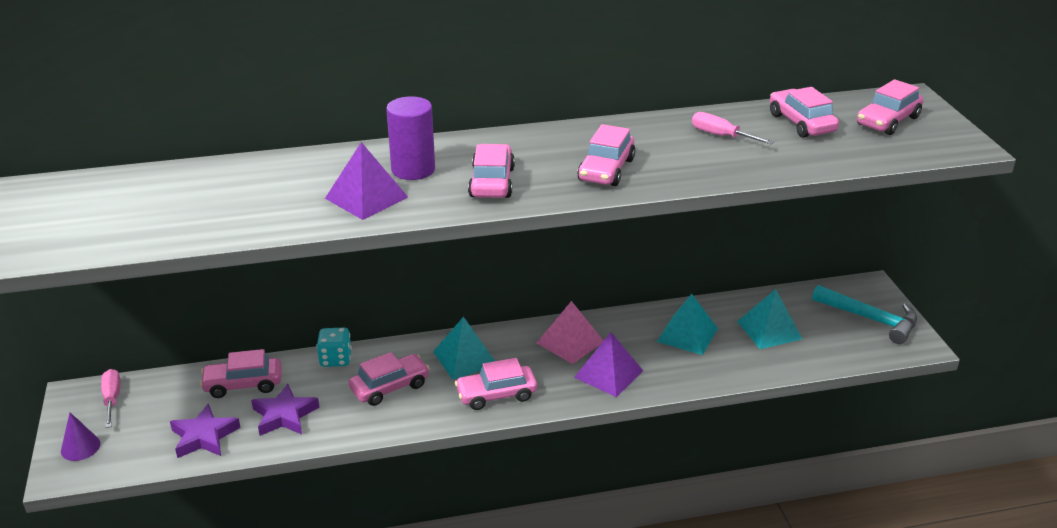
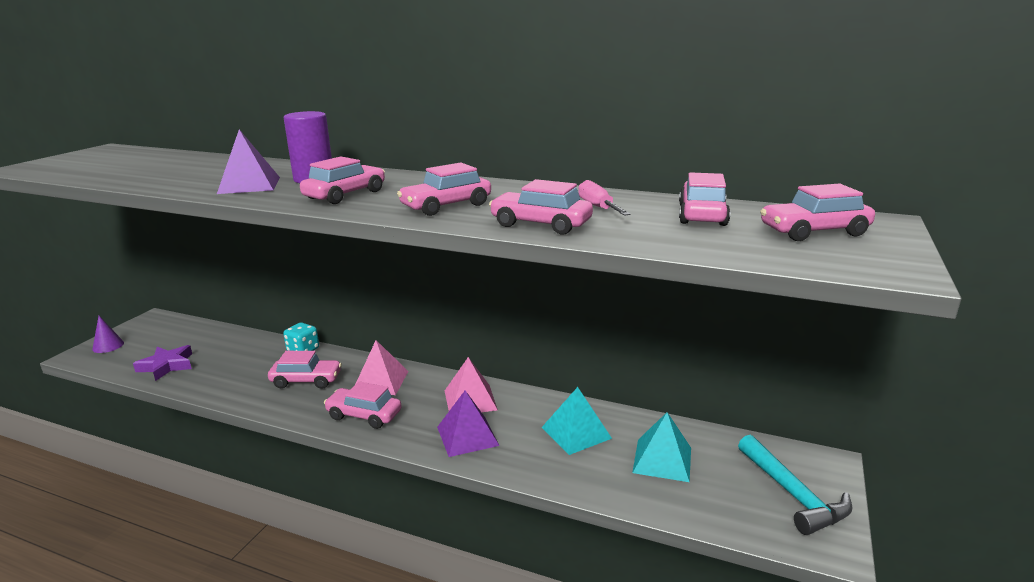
camera: 35 degrees right, 10 degrees down
(112, 399) = (163, 327): pink screwdriver -> none
(243, 384) = (233, 345): pink car -> pink car (540, 224)
(284, 415) = (223, 372): purple star -> none
(465, 358) = (380, 381): turquoise pyramid -> pink pyramid

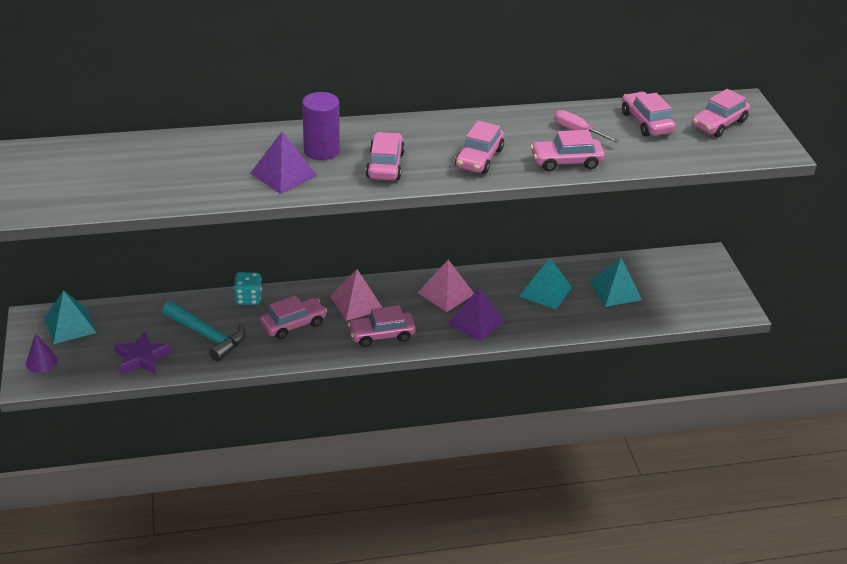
camera: 35 degrees left, 15 degrees up
(164, 329) = (70, 325): none -> turquoise pyramid
(793, 494) = (702, 285): turquoise hammer -> turquoise hammer (207, 336)

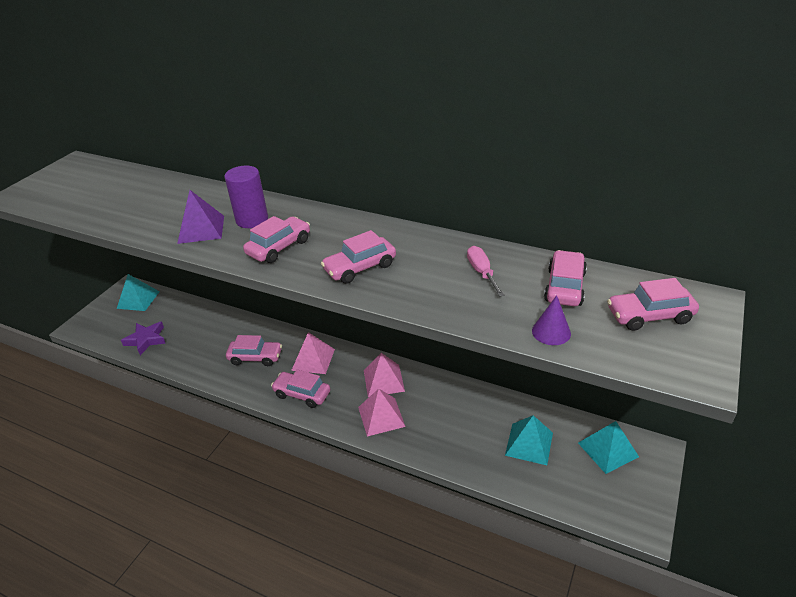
camera: 40 degrees right, 0 degrees up
(41, 362) = (97, 317): purple cone -> purple cone (551, 332)
(207, 336) = (197, 341): turquoise hammer -> none
(248, 298) = (250, 325): turquoise dice -> none
(476, 322) = (381, 416): purple pyramid -> pink pyramid
(545, 291) = (465, 415): turquoise pyramid -> turquoise pyramid (607, 449)
(566, 162) = (433, 299): pink car -> none

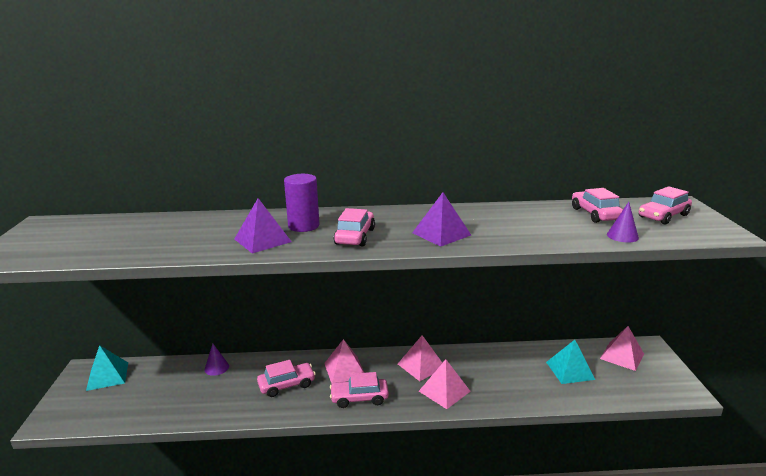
camera: 30 degrees left, 15 degrees down
(146, 340) = (149, 407): purple star -> none
(216, 319) = (216, 368): none -> purple cone
(360, 268) = (441, 234): pink car -> purple pyramid
(482, 272) = (532, 218): pink screwdriver -> none
(607, 449) = (622, 356): turquoise pyramid -> pink pyramid

